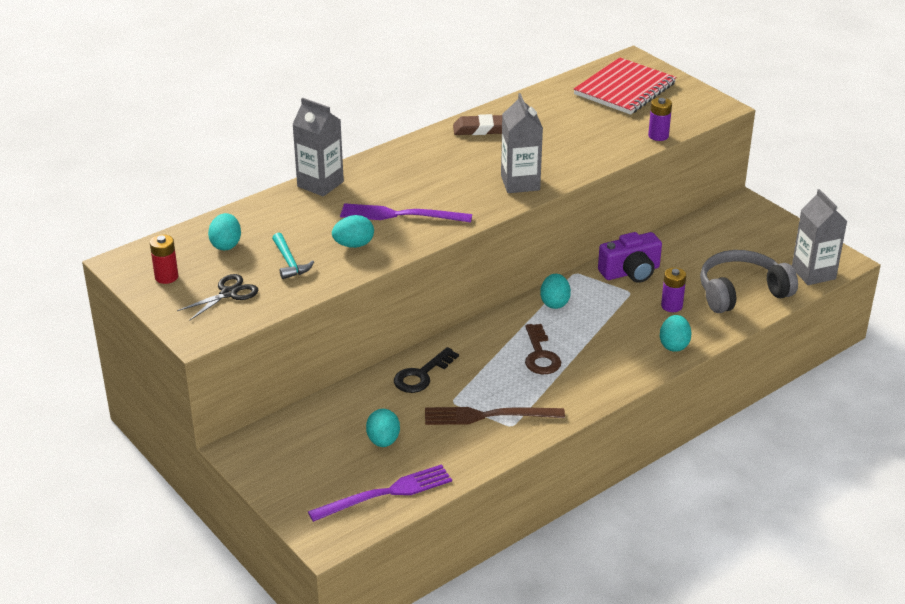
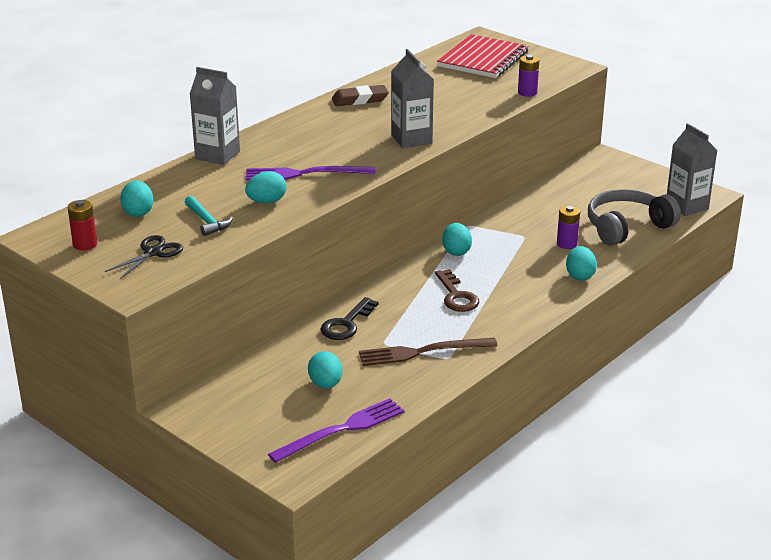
camera: 10 degrees left, 5 degrees down
(631, 272) = (519, 220): purple camera -> none

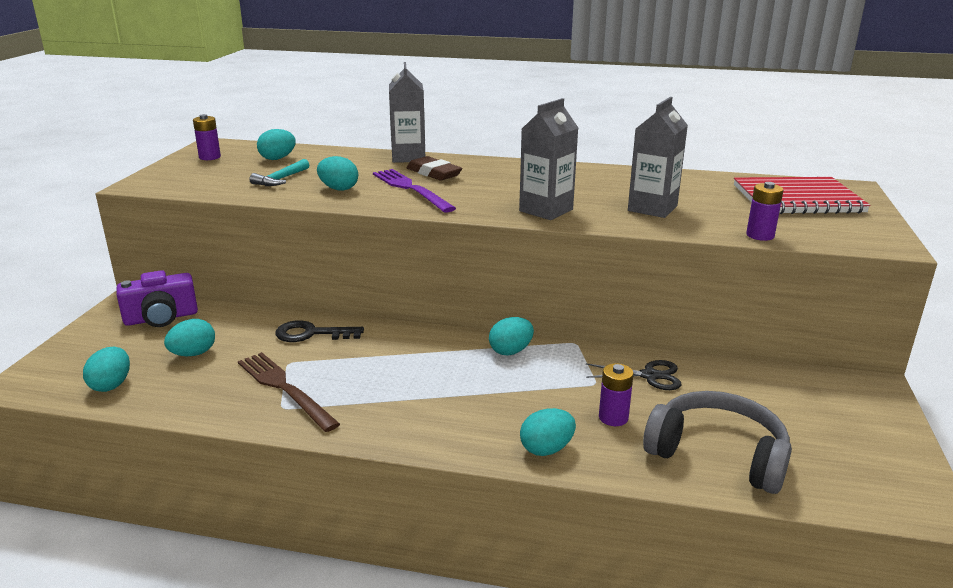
camera: 60 degrees right, 5 degrees down
(85, 244) = (210, 157): red battery -> purple battery
(153, 252) = (210, 176): black scissors -> black scissors (649, 376)
(237, 392) = (161, 318): none -> purple camera
(342, 430) = (111, 385): purple fork -> turquoise egg
(360, 100) = (597, 175): brown eraser -> brown eraser (434, 173)
(456, 296) = (417, 377): brown key -> none
(687, 206) = (855, 494): grey carton -> grey carton (652, 208)

